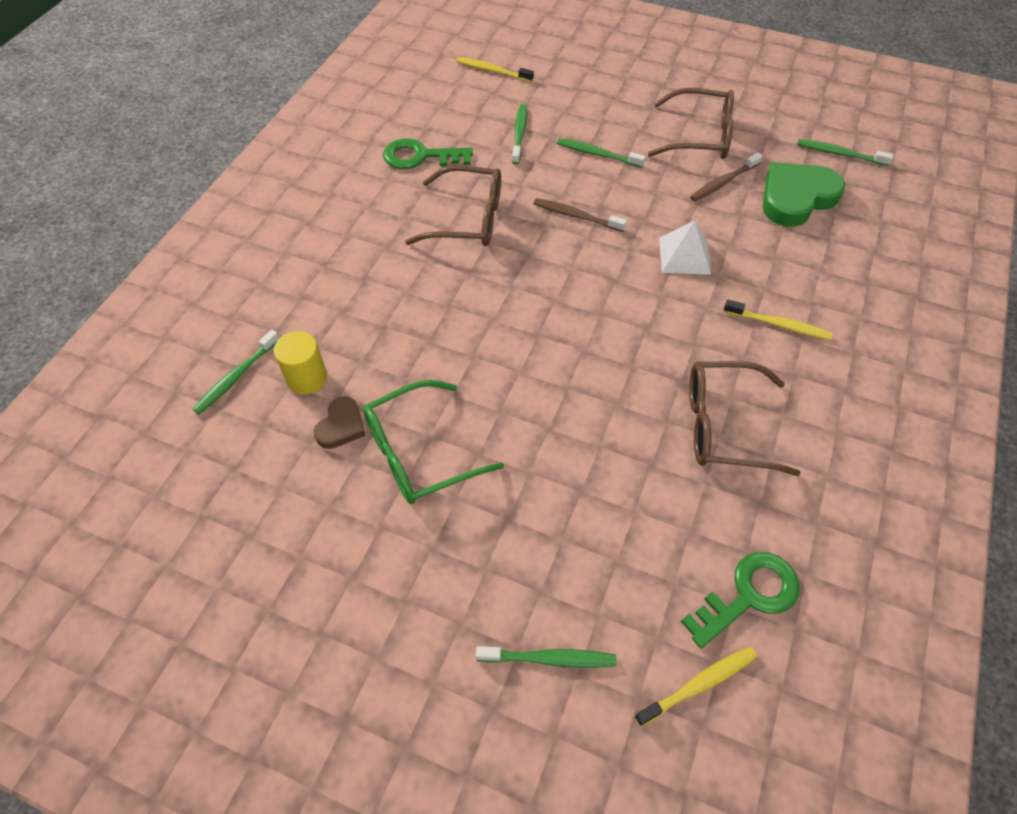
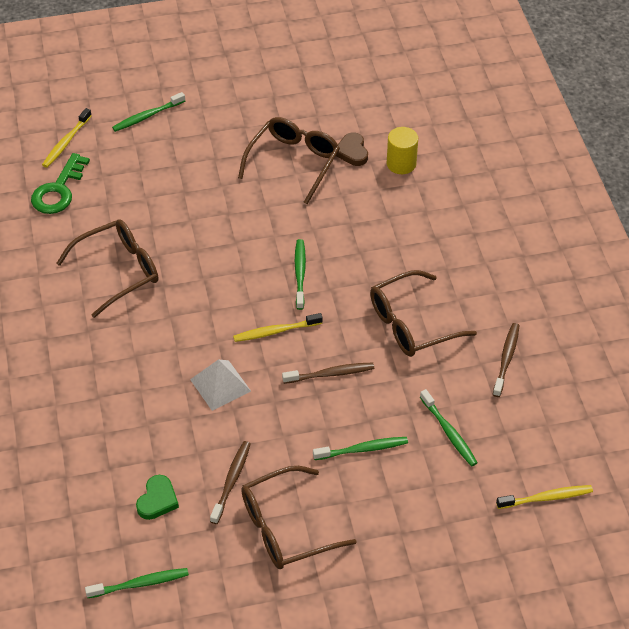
camera: 145 degrees right, 5 degrees down
(236, 377) = (443, 143): green toothbrush -> green toothbrush (300, 273)
(419, 453) = (293, 162): green glasses -> brown glasses
(420, 156) = (506, 359): green key -> brown toothbrush
(778, 325) = (116, 363): yellow toothbrush -> yellow toothbrush (275, 331)
(796, 198) = (157, 500): green heart -> green heart, size x0.53

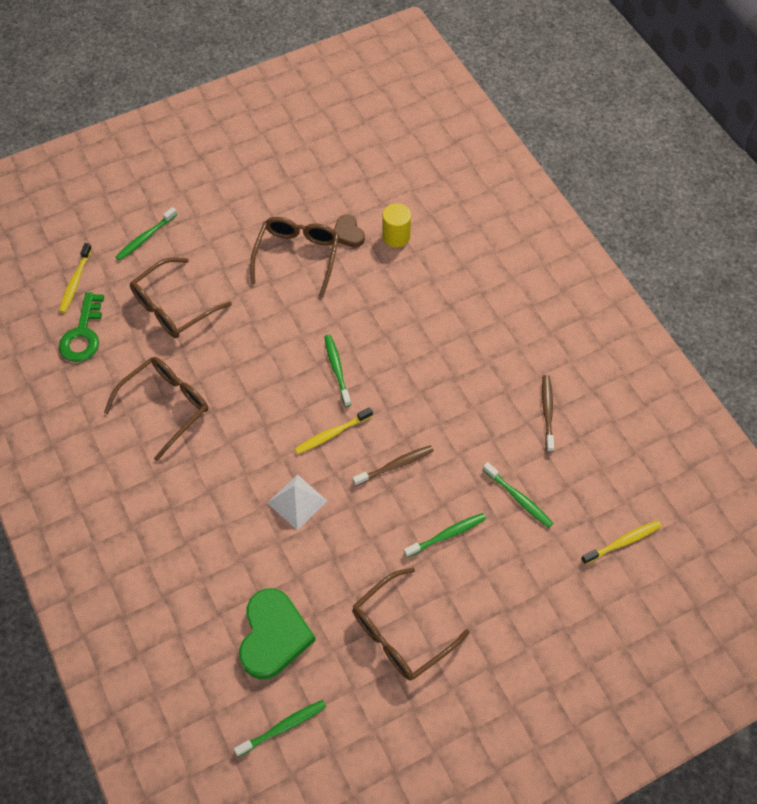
camera: 15 degrees left, 10 degrees up
(157, 500) = (273, 636): green heart -> green heart, size x1.89
(231, 481) = (337, 598): brown toothbrush -> none
(411, 324) = (453, 397): brown glasses -> brown glasses (173, 307)

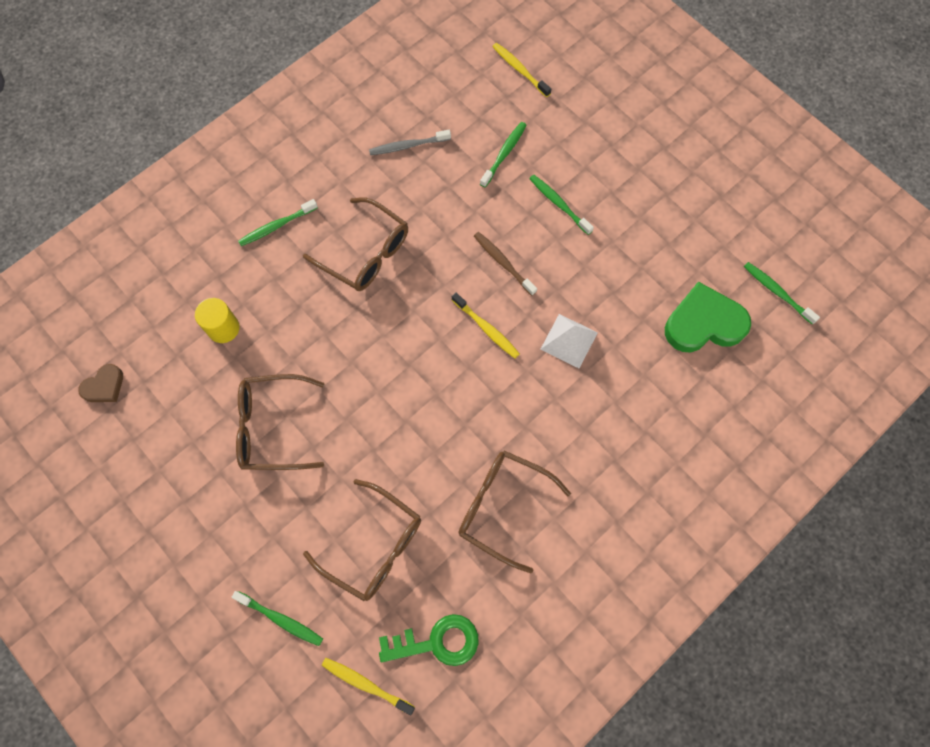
camera: 105 degrees left, 10 degrees up
(75, 282) = (366, 684): yellow toothbrush -> yellow toothbrush turned 150 degrees counterclockwise
(337, 369) = (410, 344): green toothbrush -> green toothbrush (276, 226)
(348, 233) = (229, 380): brown heart -> brown heart (104, 386)
(400, 633) = (661, 221): brown glasses -> brown glasses (366, 253)
(547, 412) = (408, 146): brown toothbrush -> grey toothbrush

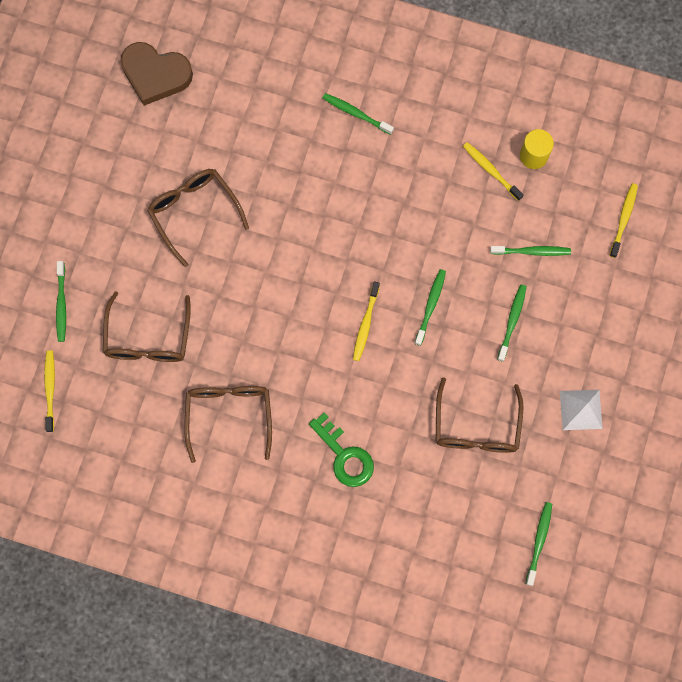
camera: 60 degrees right, 5 degrees up
(104, 386) = (155, 74): brown heart -> brown heart, size x1.89
(223, 328) = (249, 128): yellow cylinder -> yellow cylinder (533, 156)
(366, 253) = (374, 195): brown glasses -> brown glasses (476, 427)
(408, 146) = (491, 170): grey toothbrush -> yellow toothbrush
(437, 642) = (105, 422): green key -> green key (344, 455)
(503, 263) = (430, 306): brown toothbrush -> green toothbrush
(569, 341) = (393, 394): white pyramid -> white pyramid (581, 409)
(703, 323) = (473, 494): green heart -> none

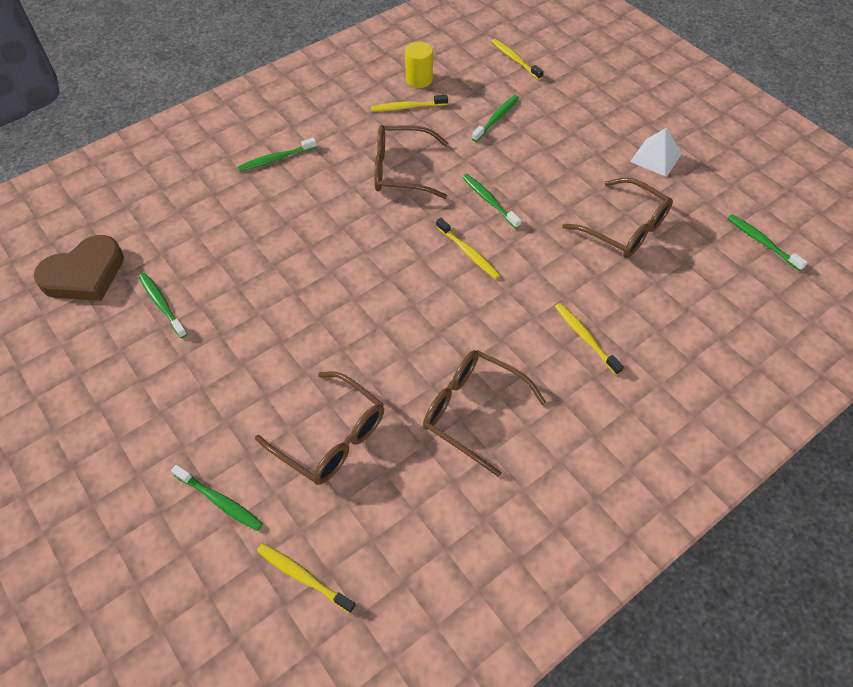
camera: 55 degrees left, 20 degrees down
(194, 212) = (243, 321): brown glasses -> brown glasses (401, 170)
(344, 455) = (585, 337): green key -> yellow toothbrush
(512, 321) = (546, 159): green toothbrush -> green toothbrush (162, 304)

